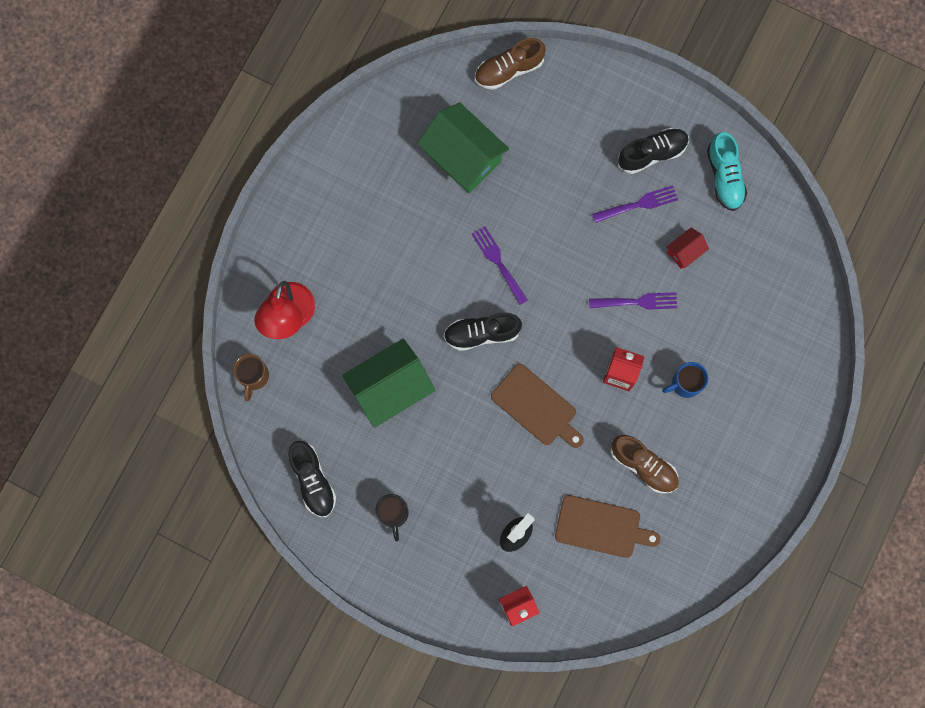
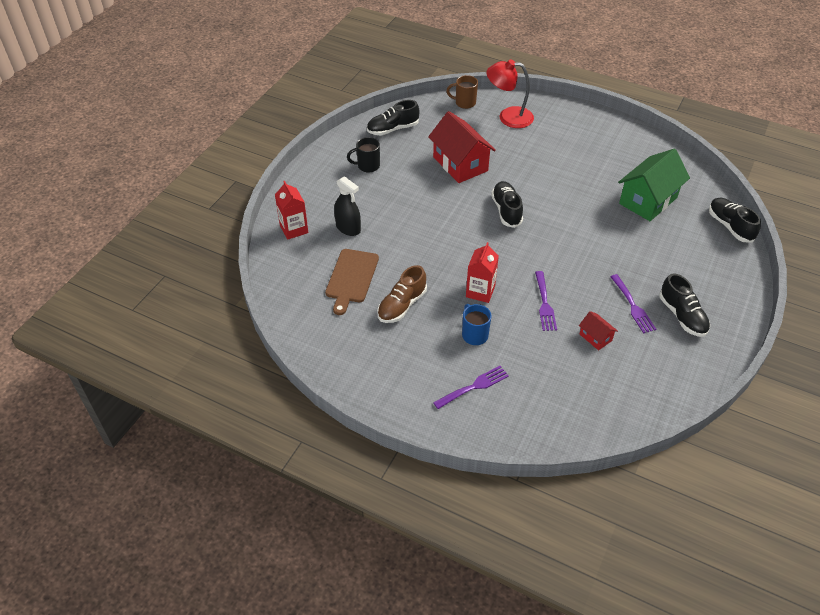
camera: 90 degrees right, 30 degrees down
(390, 388) = (460, 164): green house -> red house
(498, 262) = (565, 220): purple fork -> purple fork (474, 387)
(509, 70) = (730, 226): brown shoe -> black shoe
(536, 407) = (449, 241): brown cutting board -> none
(724, 177) = (674, 368): turquoise shoe -> none

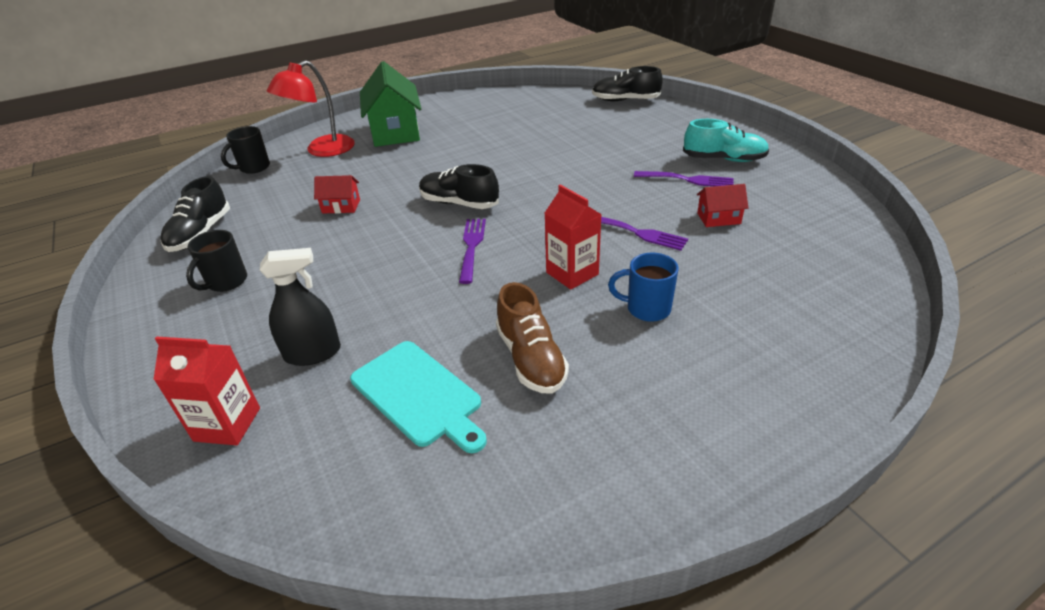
camera: 55 degrees left, 10 degrees down
(351, 278) = (419, 394): brown cutting board -> turquoise cutting board
(460, 164) = (341, 206): red house -> red house, size x0.47
(464, 103) = (253, 168): brown mug -> black mug
(474, 387) = (747, 348): purple fork -> purple fork (472, 246)
(648, 200) = (548, 123): green house -> green house (395, 132)
(682, 316) = (723, 159): black shoe -> turquoise shoe

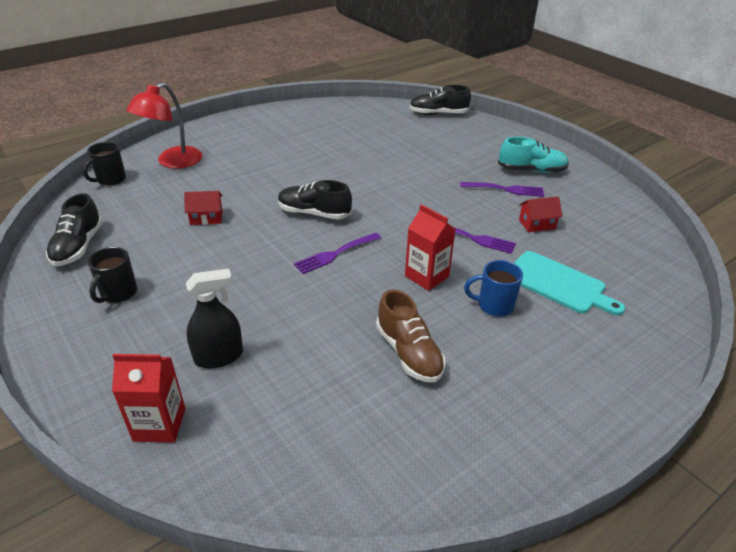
camera: 10 degrees left, 0 degrees up
(395, 132) = (237, 143): green house -> none
(419, 394) = (322, 388): turquoise cutting board -> turquoise cutting board (558, 283)
(472, 246) = (335, 254): purple fork -> purple fork turned 120 degrees counterclockwise

